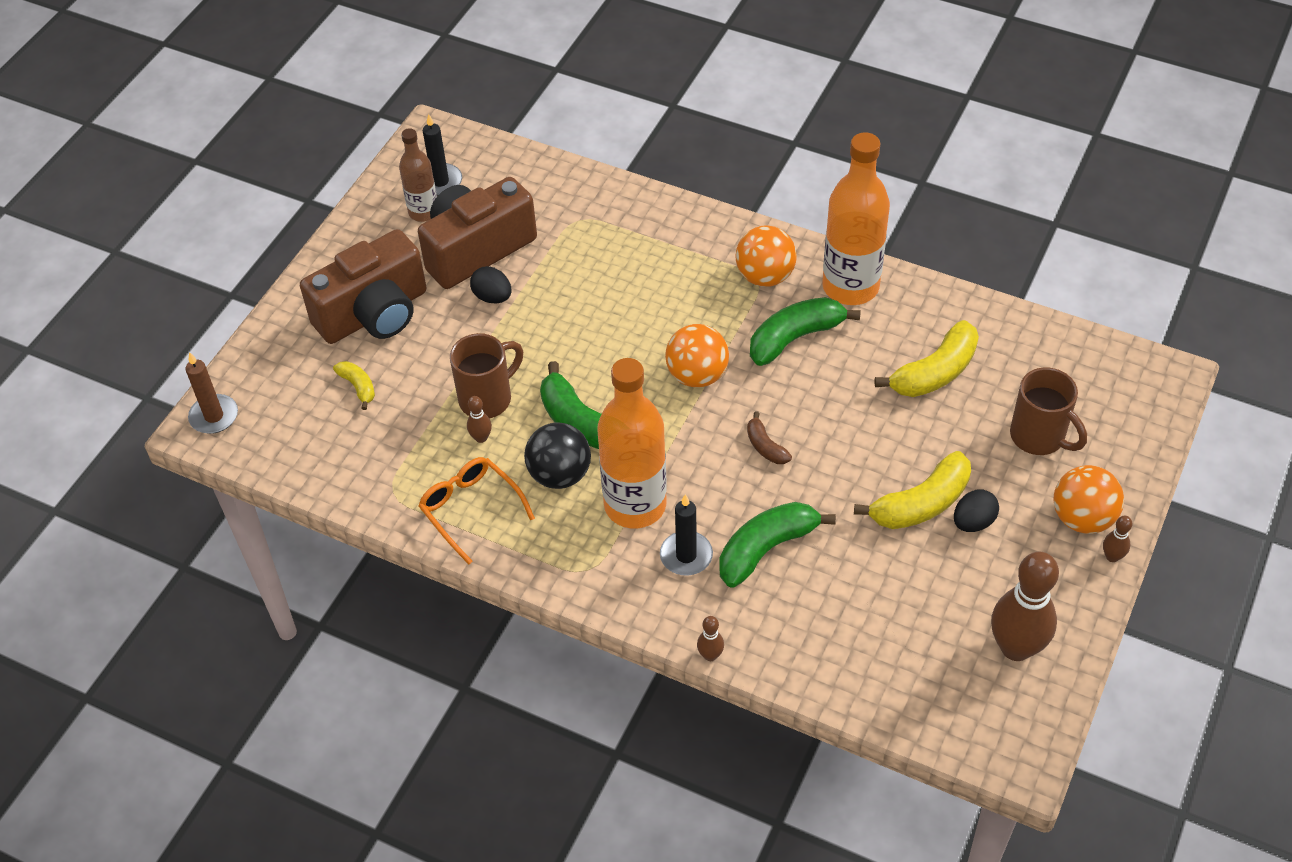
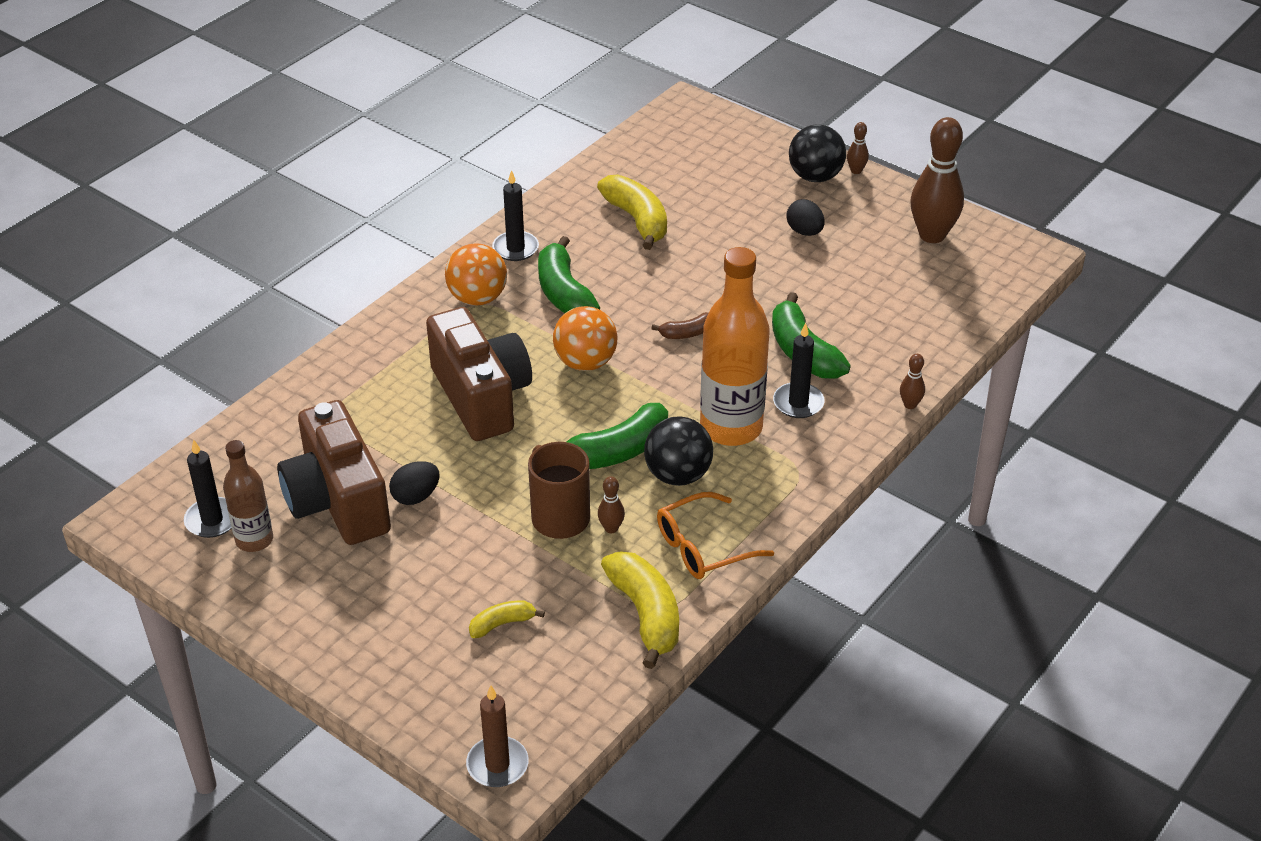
camera: 80 degrees left, 10 degrees down
(374, 314) = (396, 599): brown camera -> brown camera (481, 396)
(850, 287) = (515, 248): orange bottle -> black candle
(921, 504) = (778, 255): yellow banana -> yellow banana (645, 615)
(1039, 437) = (727, 180): brown mug -> none
(1082, 518) = (815, 176): orange ball -> black ball

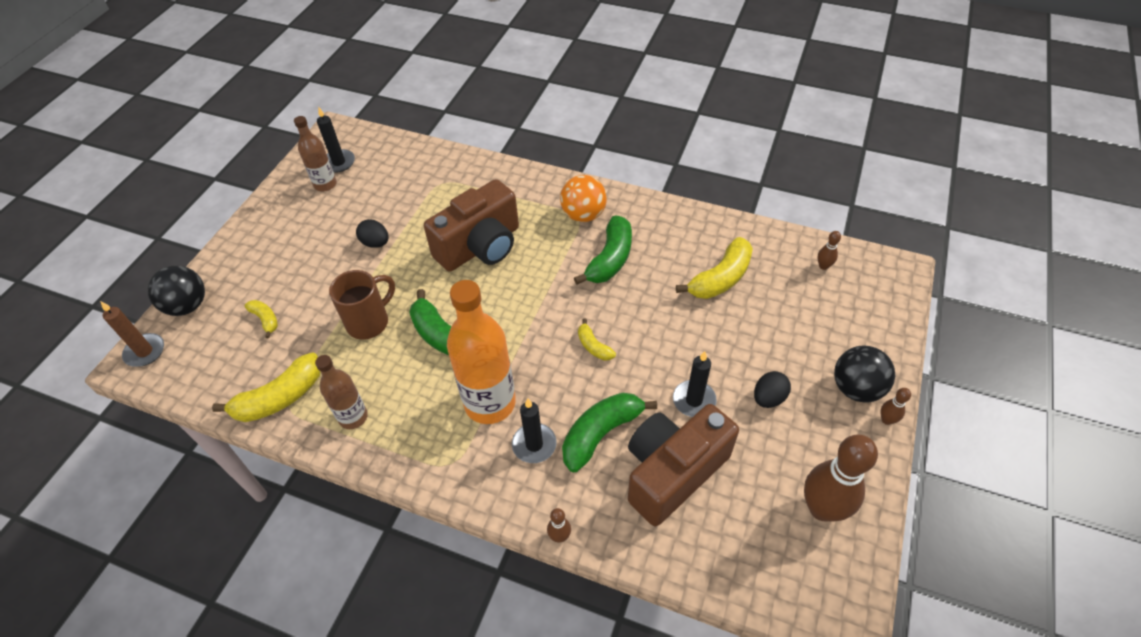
camera: 75 degrees right, 10 degrees up
(337, 501) = (364, 209): brown camera -> brown camera (672, 472)
(515, 248) = (648, 218): black candle -> black candle (694, 400)
(564, 293) = (610, 259): green banana -> green banana turned 150 degrees clockwise
(585, 362) = (536, 293): orange ball -> none
(611, 528) = (363, 355): brown bowling pin -> brown bowling pin (823, 266)
(678, 475) = (427, 381): black ball -> black ball (187, 306)
(687, 333) = (593, 346): brown banana -> yellow banana
(704, 547) = (353, 417): orange glasses -> brown bottle

